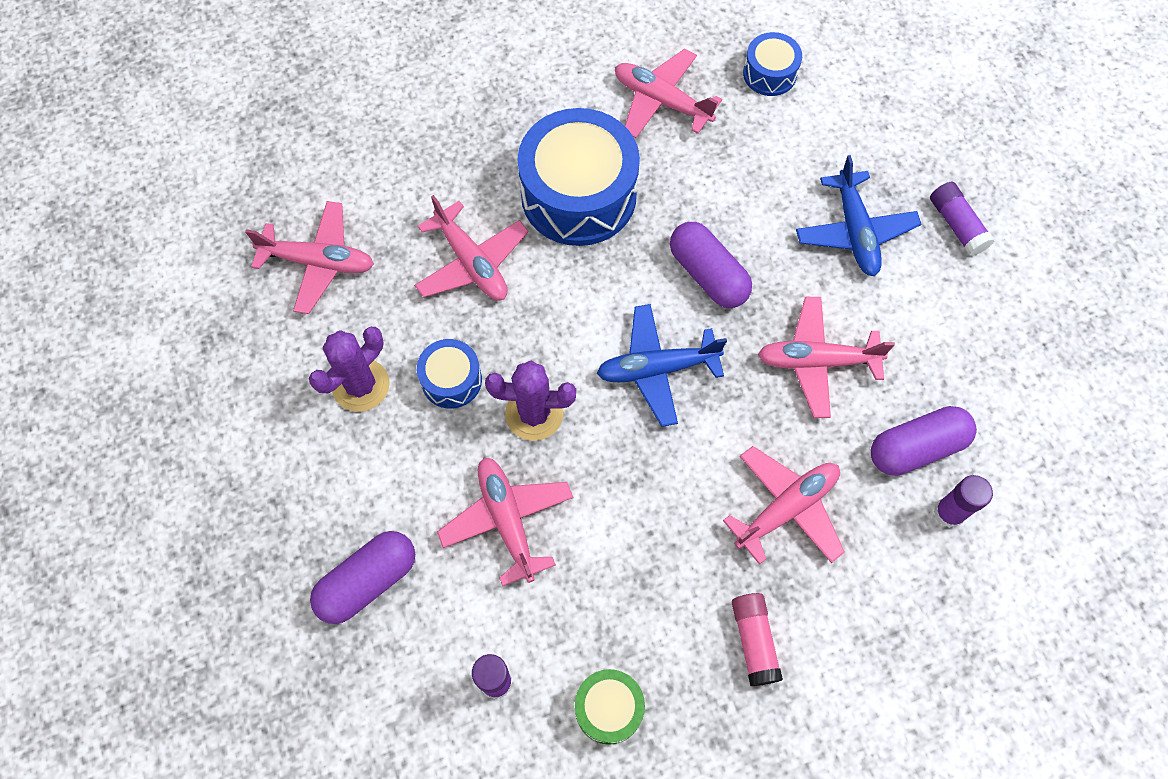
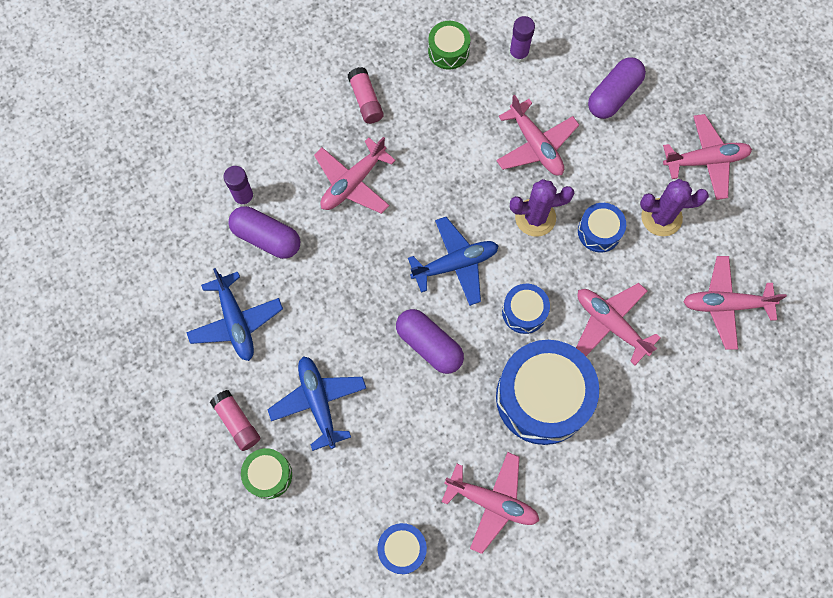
camera: 170 degrees right, 5 degrees up
(361, 385) = (661, 217): purple cactus -> purple cactus turned 60 degrees clockwise
(578, 294) = (524, 312): none -> blue drum
(817, 361) = (340, 289): pink plane -> pink plane (705, 160)
(916, 448) = (266, 238): purple capsule -> purple capsule turned 60 degrees clockwise
(918, 165) = (268, 475): none -> green drum
(957, 225) = (237, 422): purple glue stick -> pink glue stick
(959, 342) = (236, 321): none -> blue plane

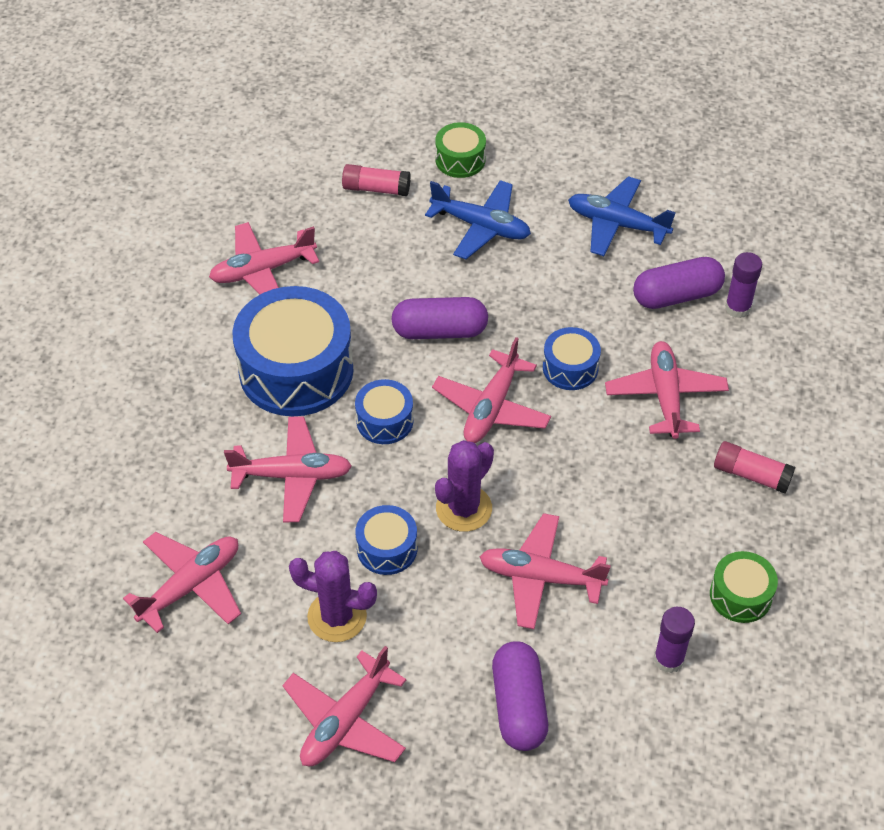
camera: 135 degrees right, 20 degrees down
(237, 422) = (526, 169): pink glue stick -> pink glue stick (376, 189)
(402, 549) = (303, 194): blue drum -> blue drum (570, 368)
(455, 264) = (491, 408): blue plane -> pink plane
(661, 217) = (337, 616): purple cactus -> purple cactus turned 60 degrees clockwise

